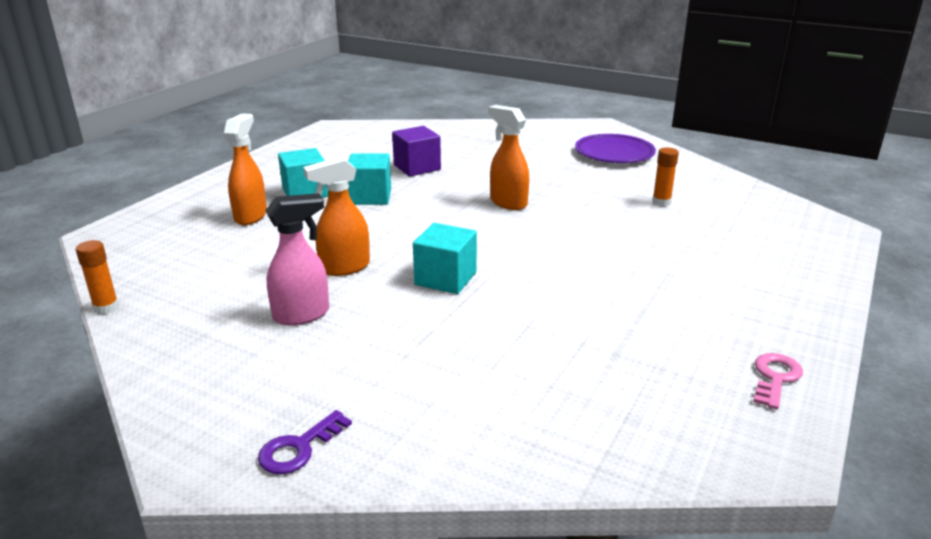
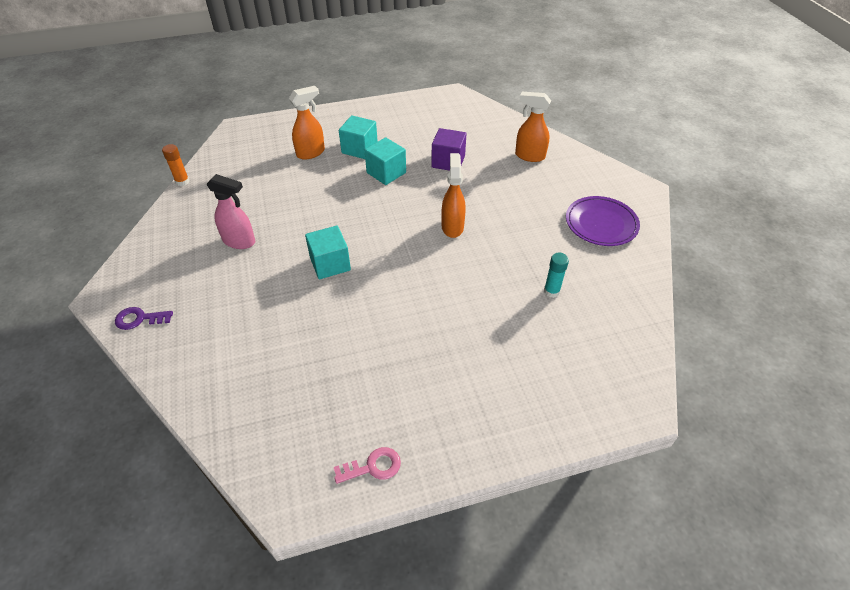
camera: 45 degrees right, 20 degrees up
(344, 268) = (298, 221): orange spray bottle -> orange spray bottle (529, 156)
(661, 202) = (551, 291): orange glue stick -> turquoise glue stick

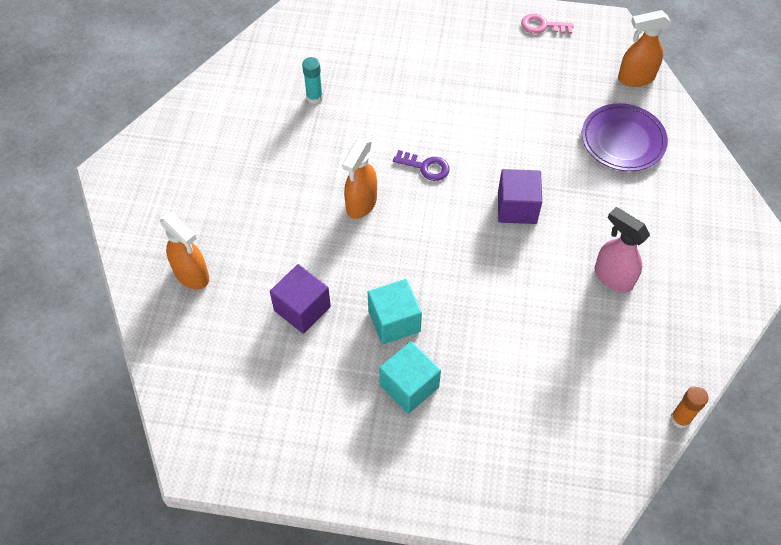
camera: 155 degrees left, 10 degrees up
(139, 319) = (729, 215): purple key -> purple key (426, 167)
(311, 153) = (482, 407): orange spray bottle -> orange spray bottle (635, 78)
(330, 264) = (517, 207): turquoise cube -> purple cube
(601, 224) = (201, 146): purple plate -> purple plate (623, 140)

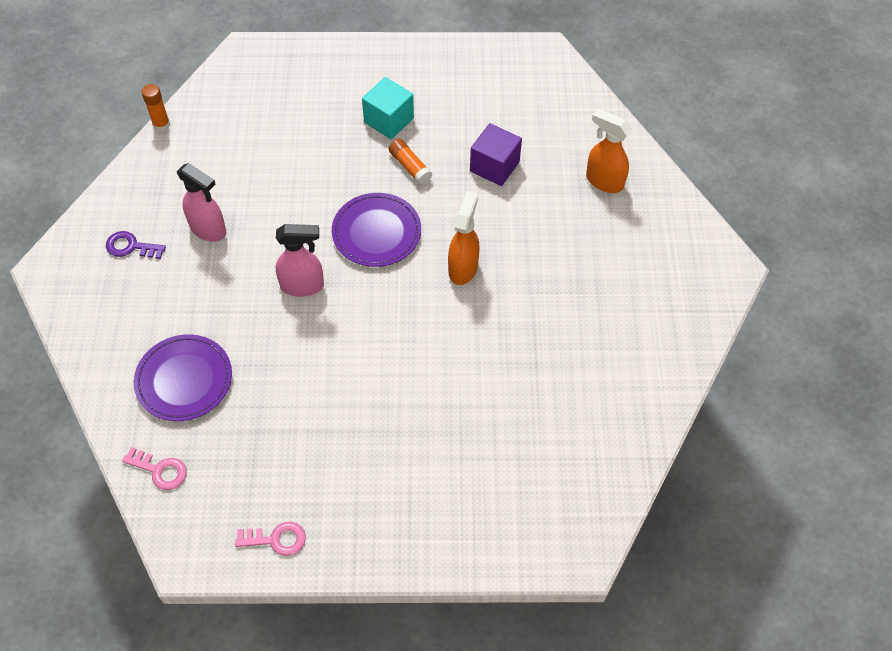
camera: 170 degrees right, 0 degrees up
(314, 97) = (545, 386): turquoise glue stick -> none
(394, 321) = (410, 167): turquoise cube -> orange glue stick
(426, 167) = (403, 317): purple key -> purple key (131, 246)
(440, 251) = (376, 233): none -> purple plate
(517, 207) = (303, 286): purple cube -> pink spray bottle
(635, 78) = (160, 470): orange spray bottle -> pink key

